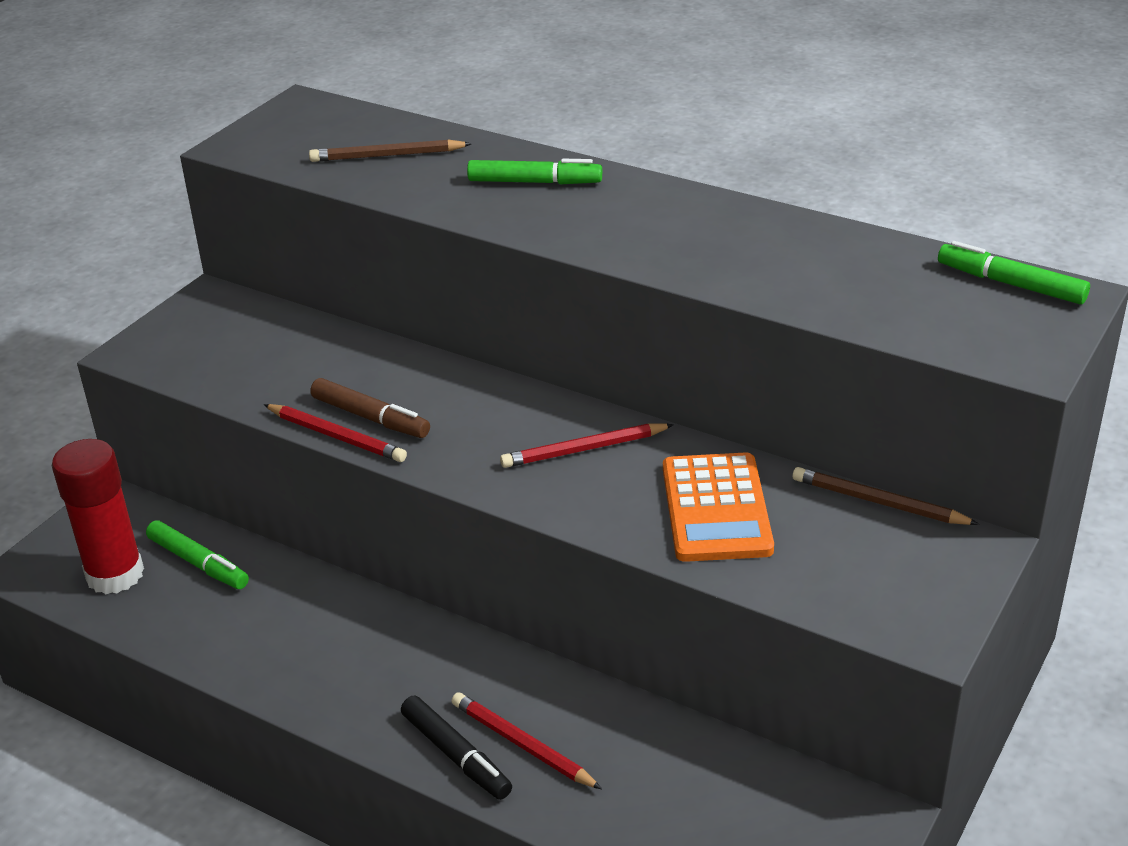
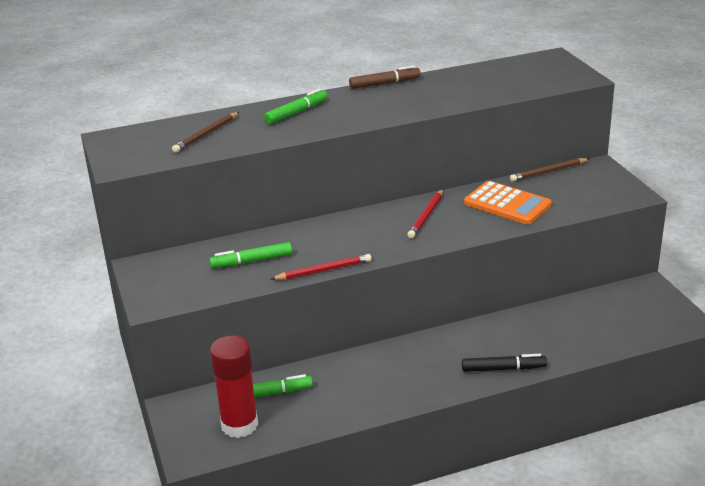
camera: 50 degrees left, 5 degrees down
(370, 417) = (322, 257): brown marker -> brown marker (384, 83)
(522, 744) = (516, 348): red pencil -> none
(1010, 284) = (530, 62): green marker -> green marker (252, 261)

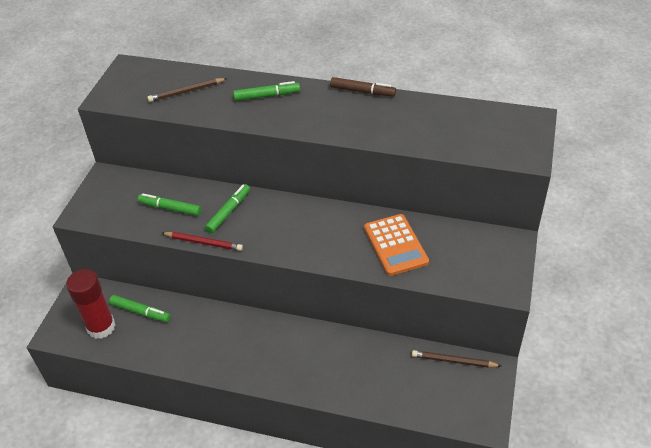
camera: 35 degrees right, 15 degrees up
(318, 241) = (228, 212): none -> green marker
(426, 216) = (324, 226): red pencil -> none
(503, 369) = (302, 382): black marker -> none
(548, 172) = (464, 226): brown pencil -> brown pencil (453, 361)

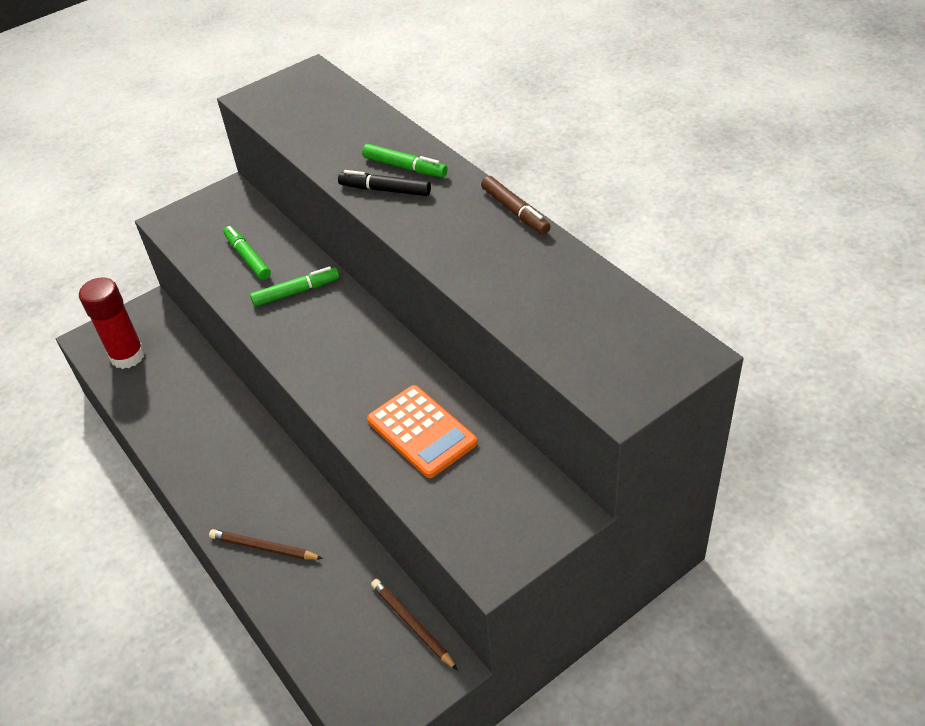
camera: 40 degrees right, 0 degrees up
(140, 312) = (173, 361): green marker -> none
(186, 91) = (331, 125): brown pencil -> brown pencil (263, 547)
(204, 243) = (237, 313): red pencil -> none
(271, 113) = (385, 190): none -> black marker
(395, 245) = (421, 432): orange calculator -> orange calculator turned 60 degrees counterclockwise

